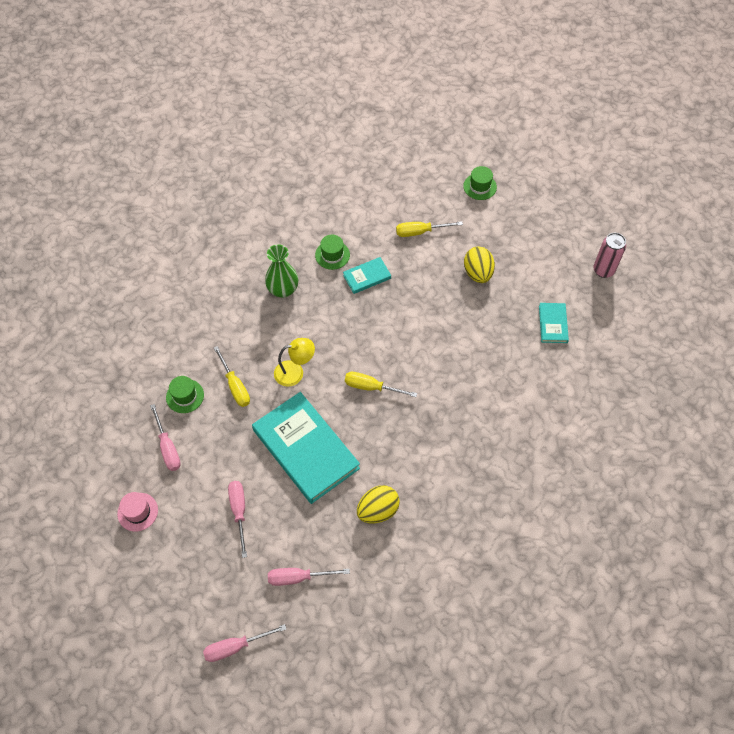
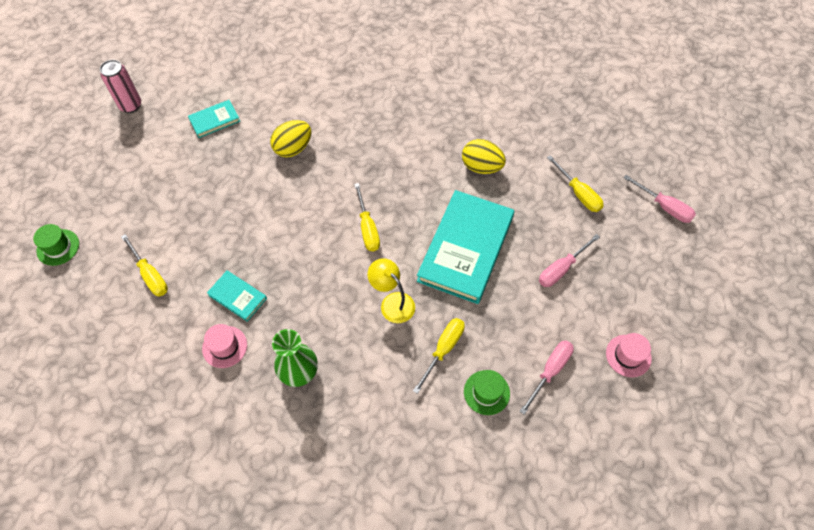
camera: 120 degrees left, 0 degrees up
(298, 577) = (578, 193): pink screwdriver -> yellow screwdriver
(332, 255) = (224, 347): green hat -> pink hat
(477, 273) = (183, 200): yellow egg -> yellow egg (293, 148)

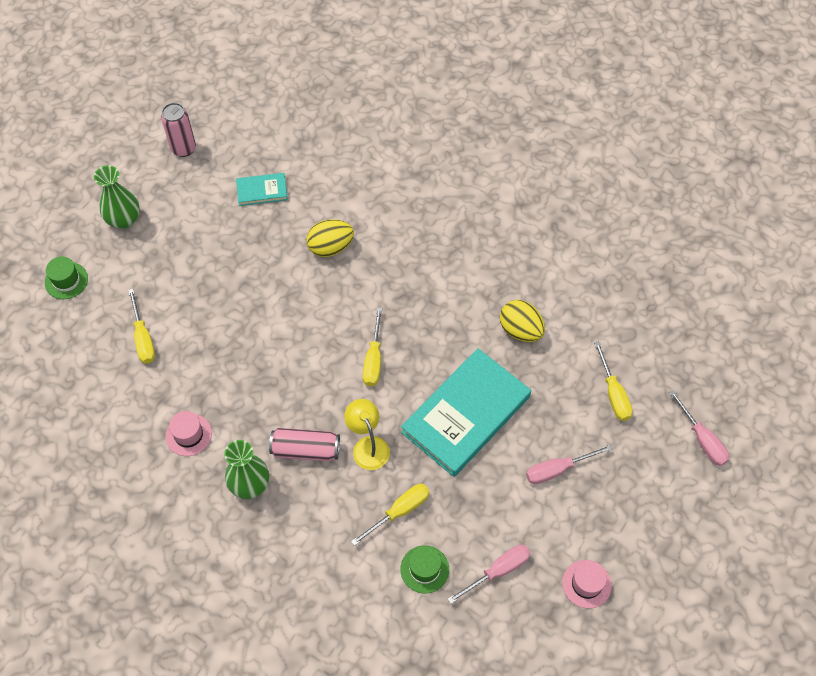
camera: 20 degrees right, 0 degrees up
(96, 179) = (124, 219): none -> green vase
(237, 297) = (218, 388): turquoise book -> none
(338, 324) = (305, 450): none -> pink can

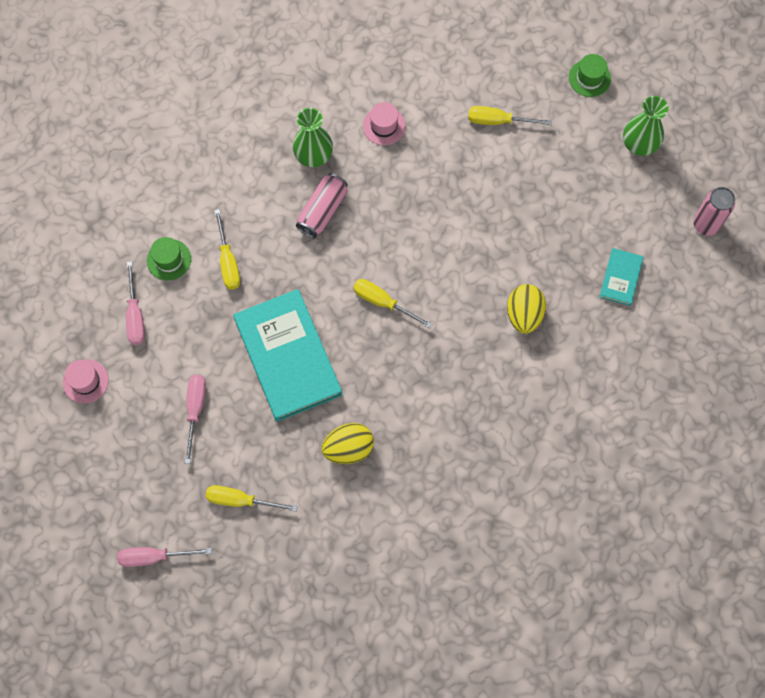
camera: 115 degrees right, 10 degrees up
(368, 446) = (300, 262): yellow lamp -> none

